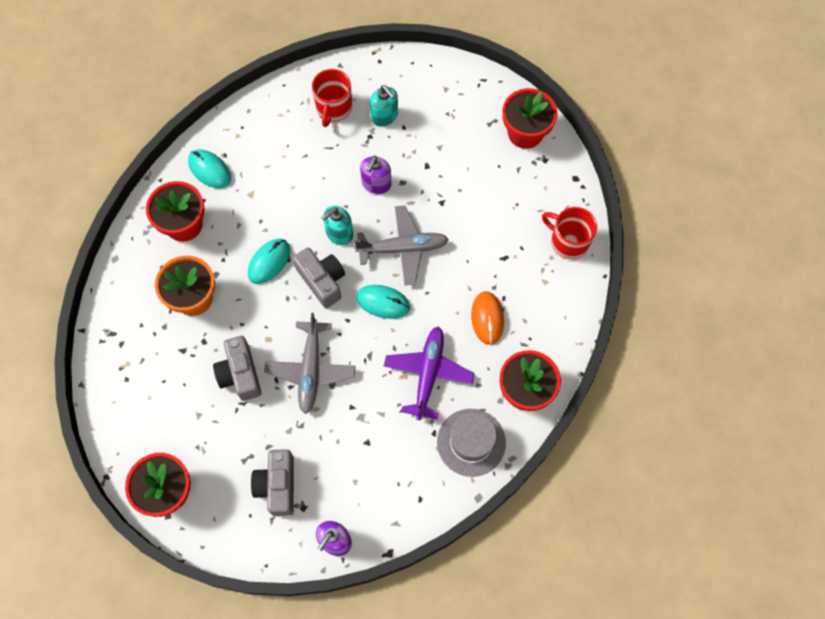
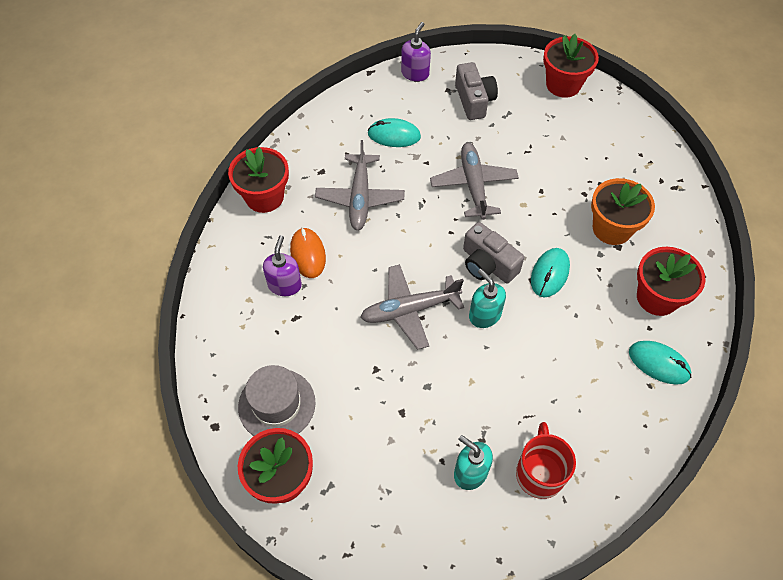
camera: 170 degrees right, 10 degrees down
(240, 374) = (538, 172): grey camera -> none
(339, 233) = (484, 315): turquoise soap dispenser -> turquoise soap dispenser turned 75 degrees counterclockwise
(376, 184) = (458, 379): purple soap dispenser -> purple soap dispenser (285, 285)
(383, 302) = (419, 253): turquoise mouse -> turquoise mouse (394, 135)
(428, 374) = (360, 198): purple plane -> grey plane
(471, 442) = (311, 151): grey hat -> grey hat (277, 404)
(568, 241) = (223, 347): red mug -> none

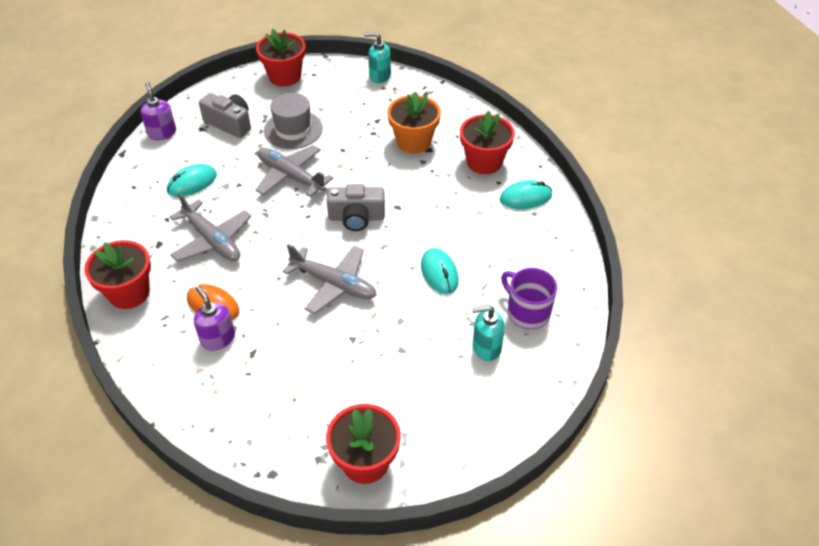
camera: 45 degrees left, 10 degrees down
(277, 404) = (305, 419): grey hat -> grey hat (293, 129)
(409, 310) = (334, 284): grey plane -> grey plane turned 90 degrees counterclockwise
(484, 315) = (389, 249): turquoise soap dispenser -> turquoise soap dispenser (379, 76)
(539, 473) = (527, 312): red mug -> purple mug
(549, 274) = (404, 195): turquoise mouse -> turquoise mouse (439, 273)

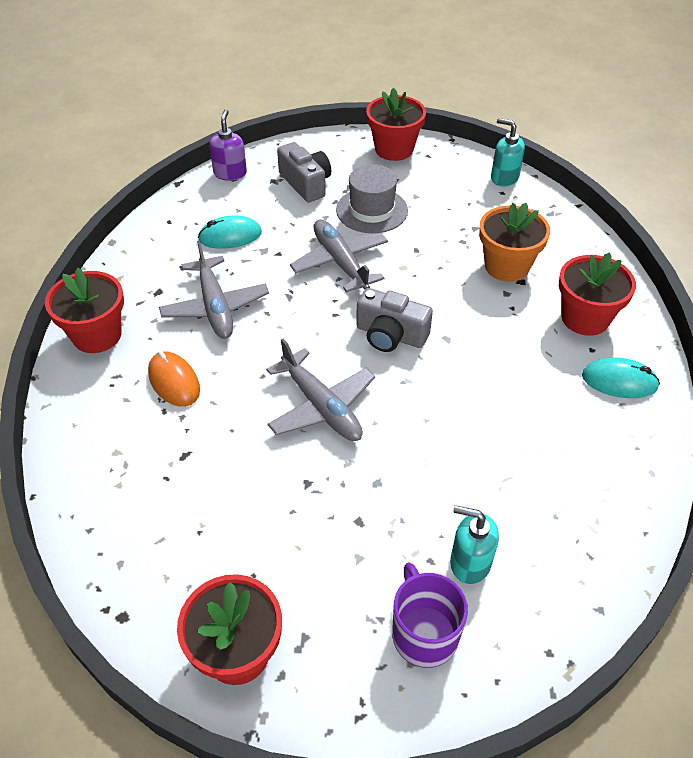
camera: 25 degrees right, 0 degrees up
(218, 338) = (157, 422): purple soap dispenser -> none
(439, 273) = (457, 440): turquoise mouse -> none
(527, 312) = (549, 536): purple mug -> purple mug (424, 633)

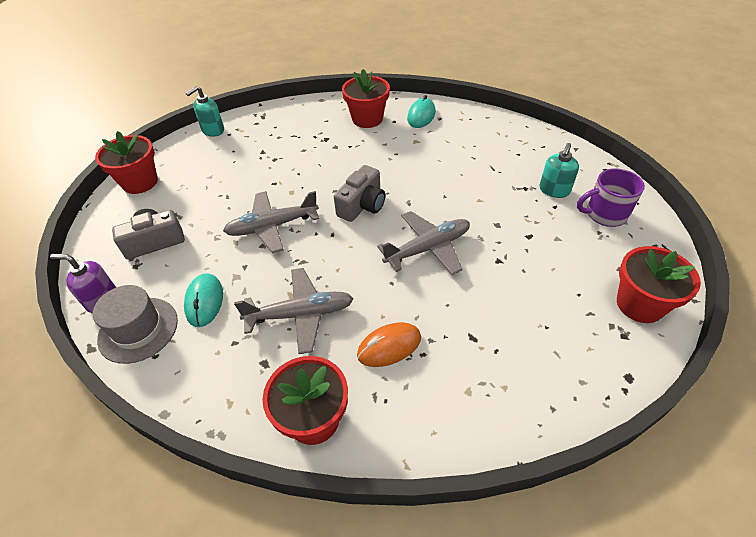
camera: 80 degrees left, 0 degrees up
(372, 210) = (215, 203): grey hat -> grey hat (138, 329)
(506, 266) = (309, 142): orange flower pot -> none

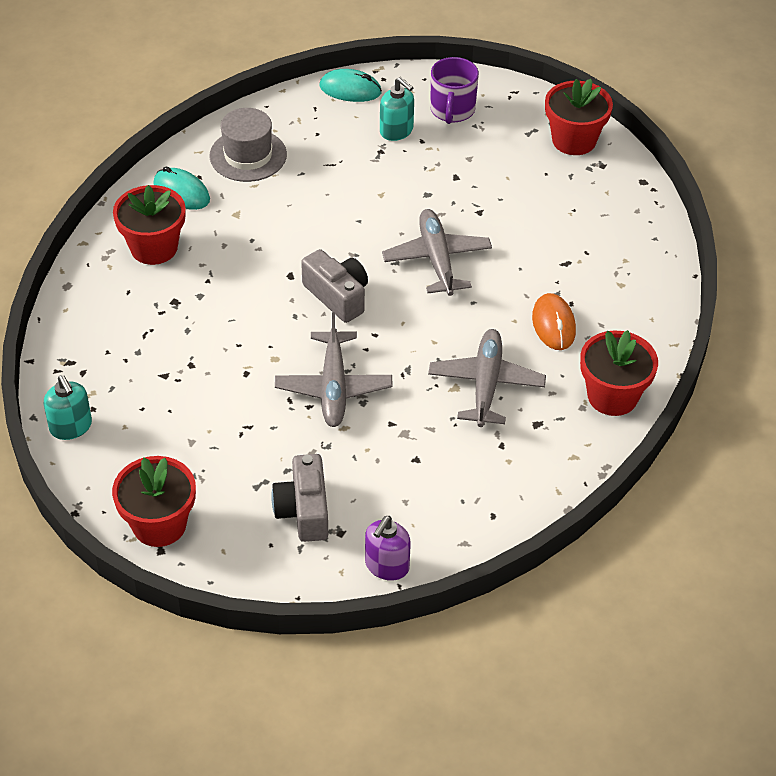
camera: 75 degrees left, 0 degrees up
(138, 329) = (449, 530): grey hat -> grey hat (248, 155)
(204, 301) = (432, 466): turquoise mouse -> turquoise mouse (350, 89)

